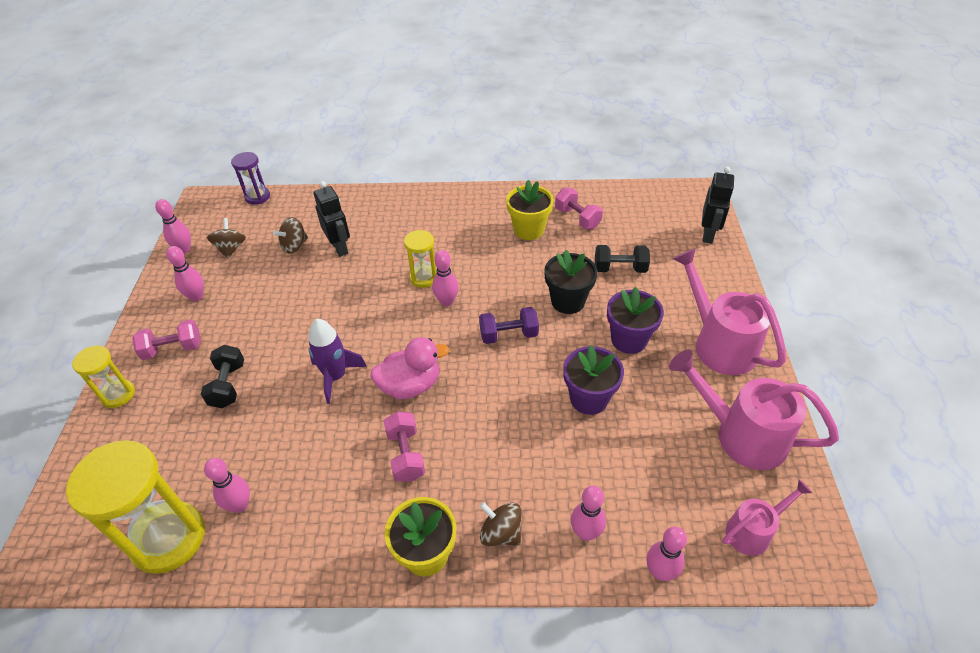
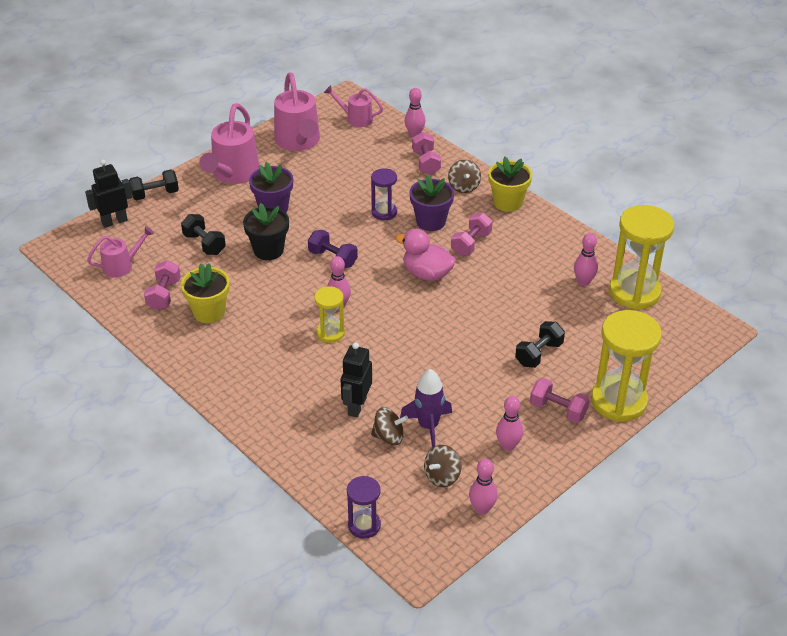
camera: 135 degrees left, 5 degrees down
(118, 394) = (619, 401): yellow hourglass -> yellow hourglass, size x1.87
(336, 377) = (465, 310): purple rocket -> purple rocket (428, 426)
(534, 420) = (384, 212): none -> purple hourglass
(585, 532) = (426, 162): pink bowling pin -> pink dumbbell
(589, 398) = (342, 201): purple flower pot -> purple flower pot (431, 221)
(639, 214) = (122, 266): none -> pink watering can
(730, 275) = (155, 194): none -> black dumbbell

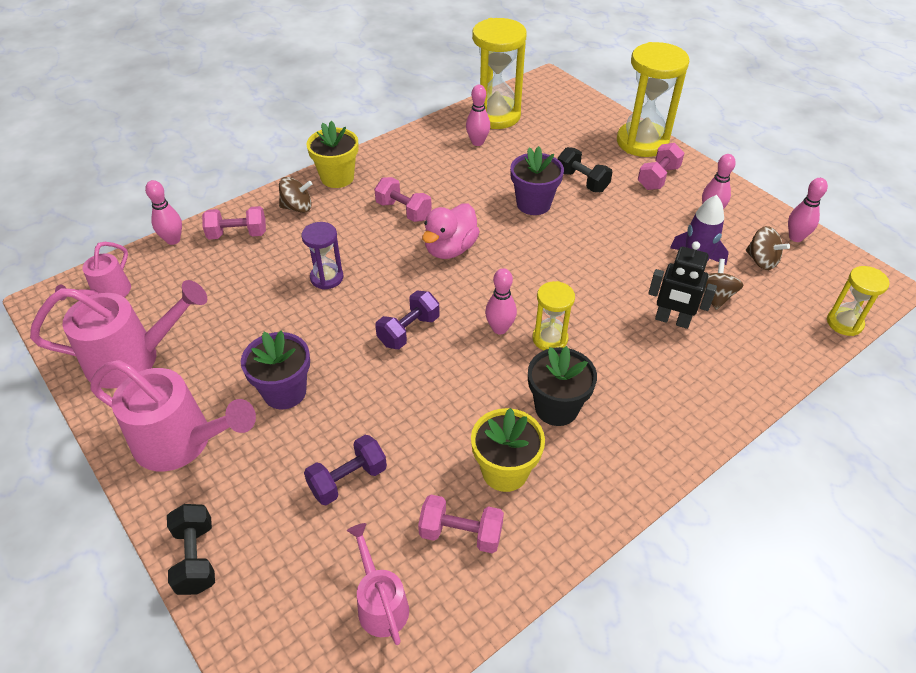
camera: 85 degrees left, 5 degrees up
(114, 221) = (254, 625): black robot -> none
(204, 244) = (348, 480): black dumbbell -> purple dumbbell
(268, 250) = (378, 399): black flower pot -> black flower pot (556, 408)
(364, 525) = (844, 323): purple hourglass -> yellow hourglass
(431, 221) = (355, 239): purple flower pot -> purple flower pot (533, 204)

